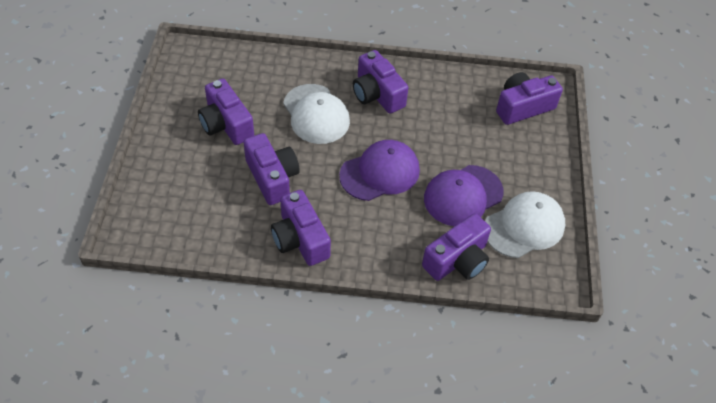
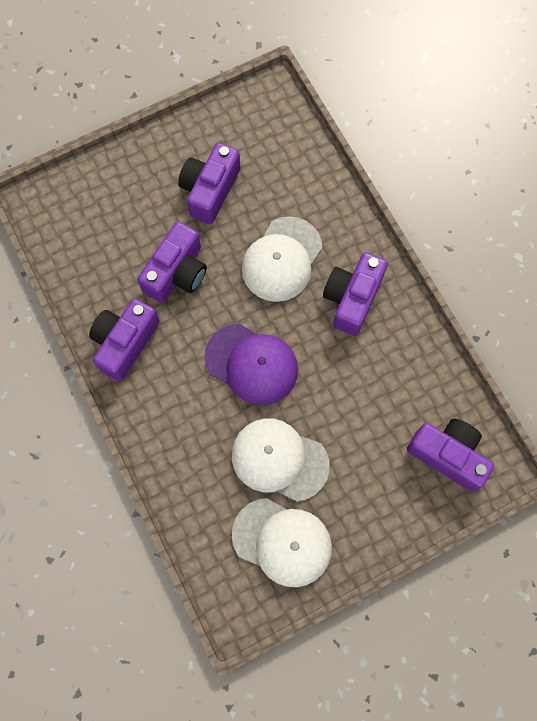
camera: 60 degrees right, 20 degrees up
(457, 260) = (196, 498): purple camera -> none
(463, 195) = (279, 460): purple cap -> white cap

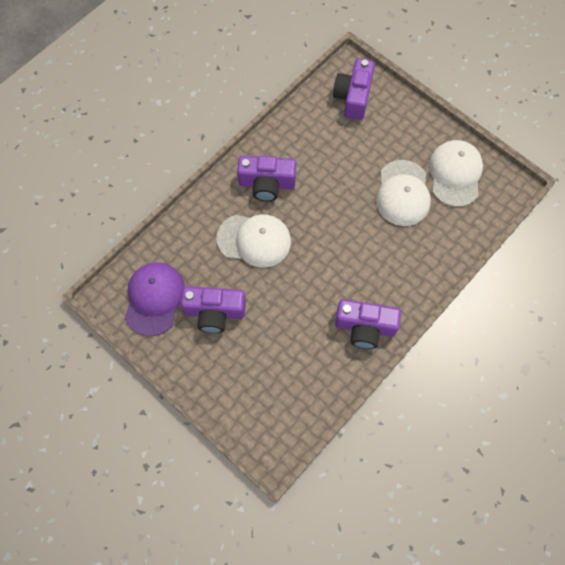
camera: 110 degrees left, 5 degrees down
(177, 272) = (294, 311): purple camera -> none
(251, 364) = (343, 233): purple cap -> purple cap (154, 299)

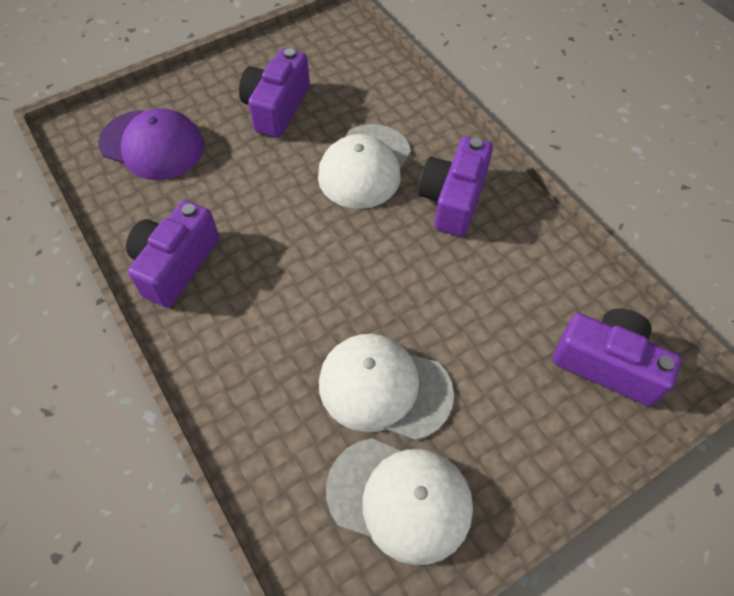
camera: 105 degrees right, 10 degrees down
(154, 299) = (319, 58): purple cap -> purple cap (152, 145)

